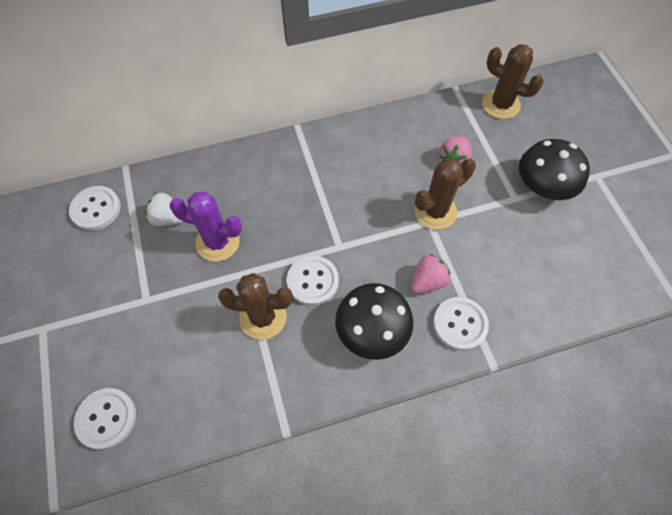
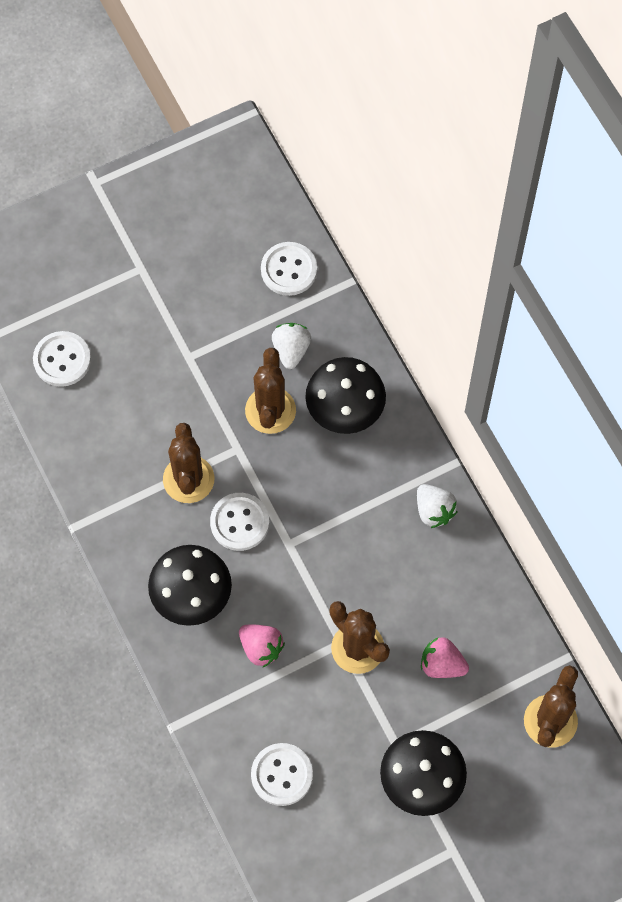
camera: 80 degrees right, 5 degrees up
(217, 242) = (270, 410): purple cactus -> brown cactus
(232, 188) = (345, 408): none -> black mushroom
(332, 145) = (434, 511): none -> white strawberry
(460, 324) = (214, 688): white button -> white button (282, 775)

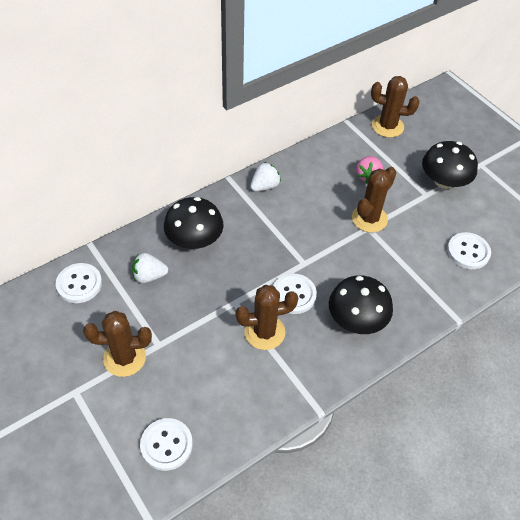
camera: 100 degrees left, 15 degrees down
(261, 648) = (384, 272): pink strawberry -> none
(270, 410) = (200, 284): brown cactus -> brown cactus (124, 358)

